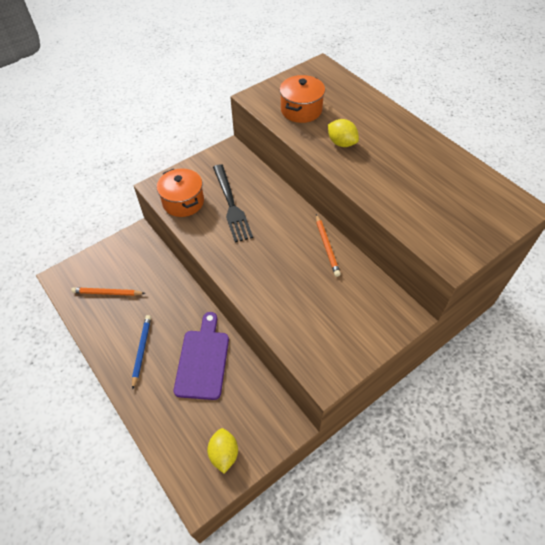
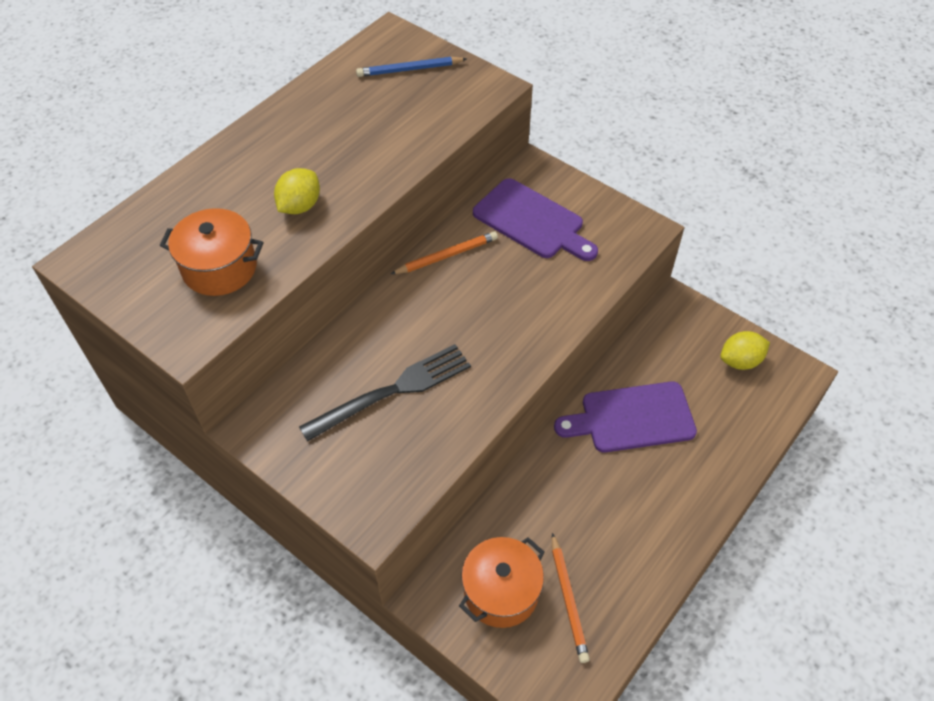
camera: 105 degrees left, 0 degrees up
(141, 350) = (648, 503): blue pencil -> blue pencil (409, 69)
(183, 202) = (402, 466): orange pot -> orange pot (501, 592)
(349, 302) = (532, 221): none -> purple cutting board

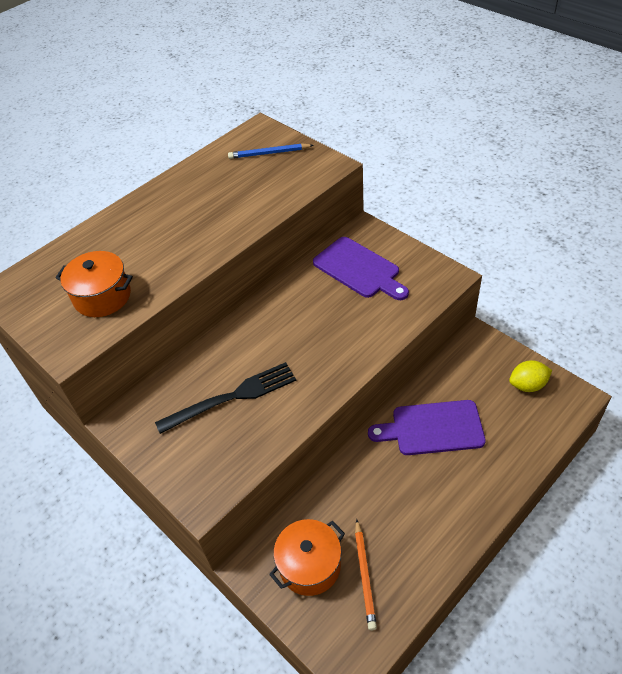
camera: 10 degrees right, 5 degrees down
(300, 206) = (170, 252): yellow lemon -> none
(447, 256) = (288, 294): orange pencil -> none

